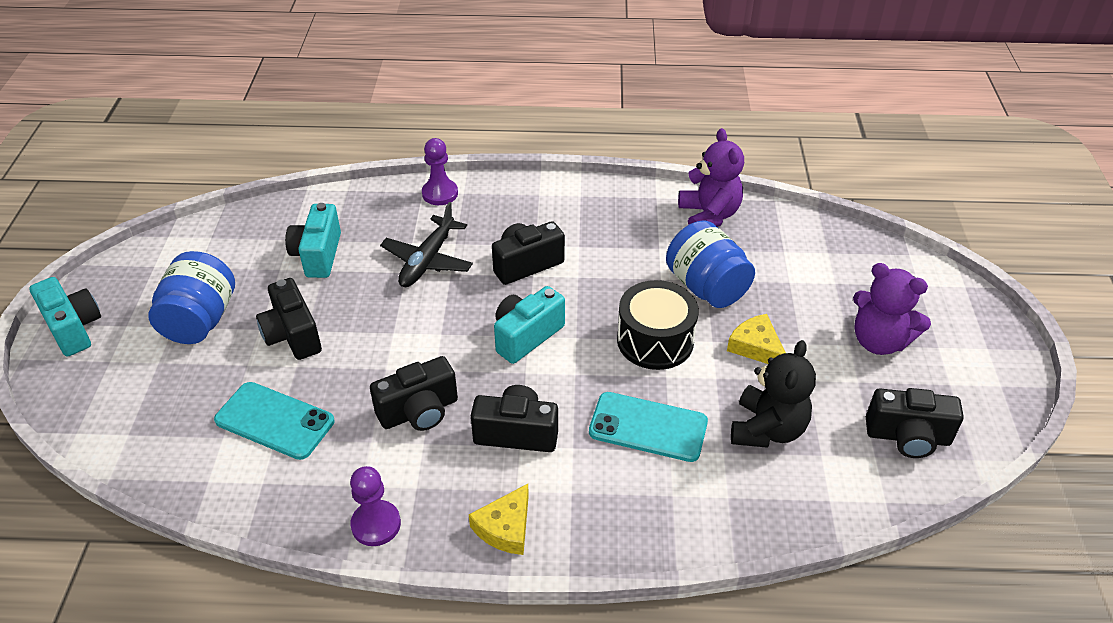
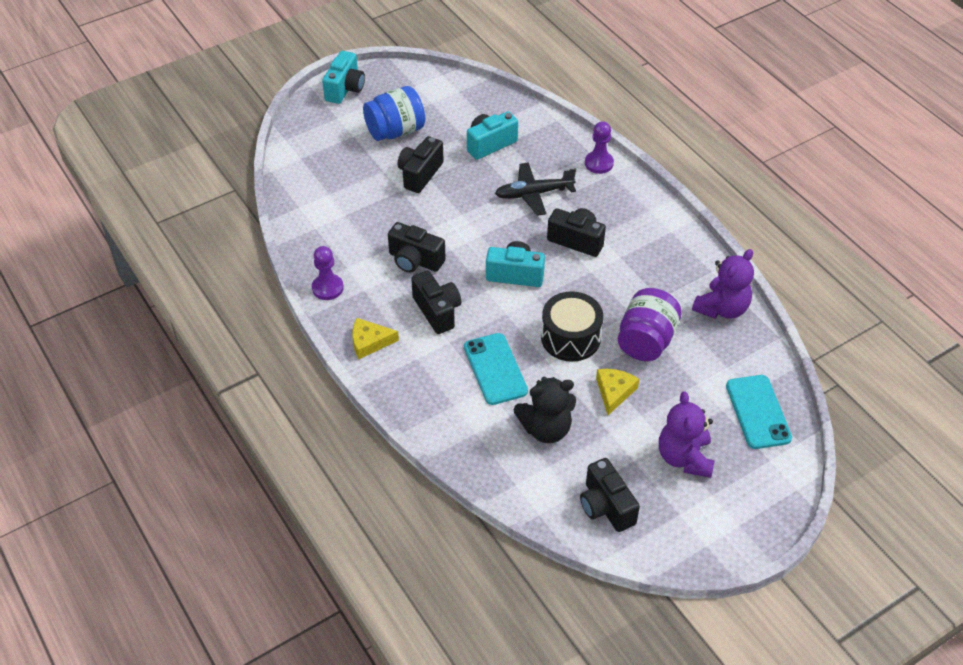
camera: 55 degrees right, 5 degrees up
(275, 421) = (357, 206): turquoise phone -> turquoise phone (758, 412)
(706, 287) = (646, 340): blue jar -> purple jar

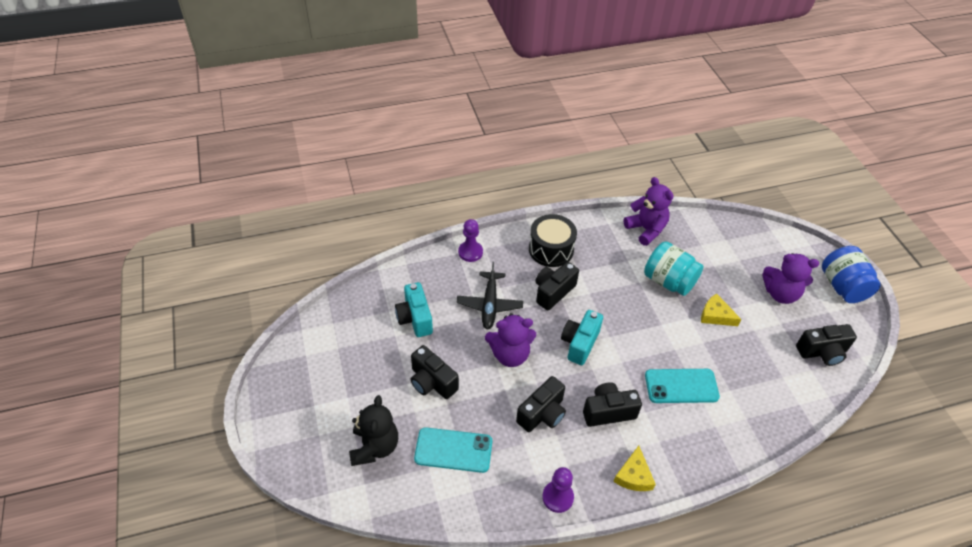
camera: 75 degrees left, 0 degrees up
(345, 89) = (278, 417): turquoise camera -> none
(395, 131) = (363, 387): blue jar -> blue jar (842, 286)
(476, 222) = (510, 354): none -> purple teddy bear
(546, 429) = (747, 369): black teddy bear -> black teddy bear (374, 447)
(570, 338) = (657, 326): black drum -> black drum (551, 249)
(646, 340) = (668, 281): purple jar -> turquoise jar
(758, 412) = (743, 242): turquoise phone -> turquoise phone (453, 450)

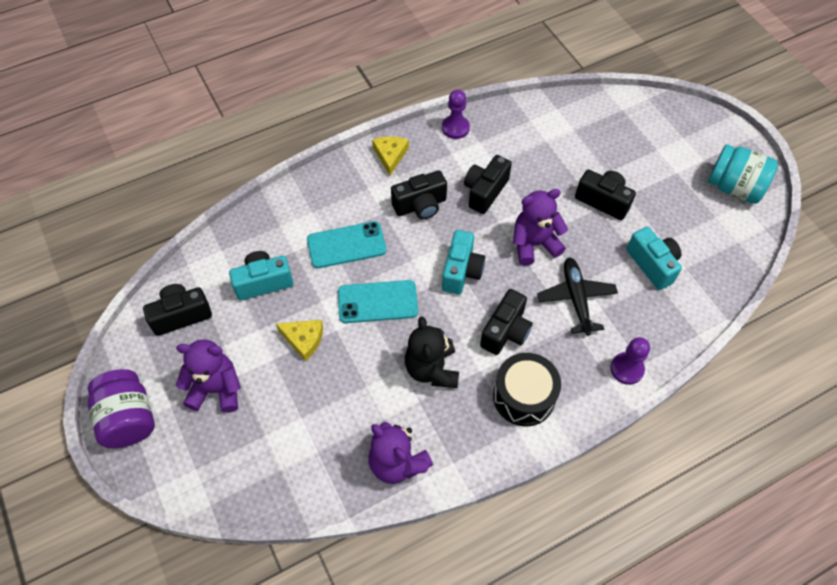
camera: 170 degrees right, 10 degrees up
(374, 447) = (628, 137): black teddy bear -> black teddy bear (432, 369)
(453, 450) = (558, 147): turquoise phone -> turquoise phone (377, 302)
(668, 281) = (362, 378): turquoise jar -> turquoise jar (734, 188)
(755, 367) = (263, 282): none -> turquoise camera
(842, 286) = (128, 419): blue jar -> purple jar

